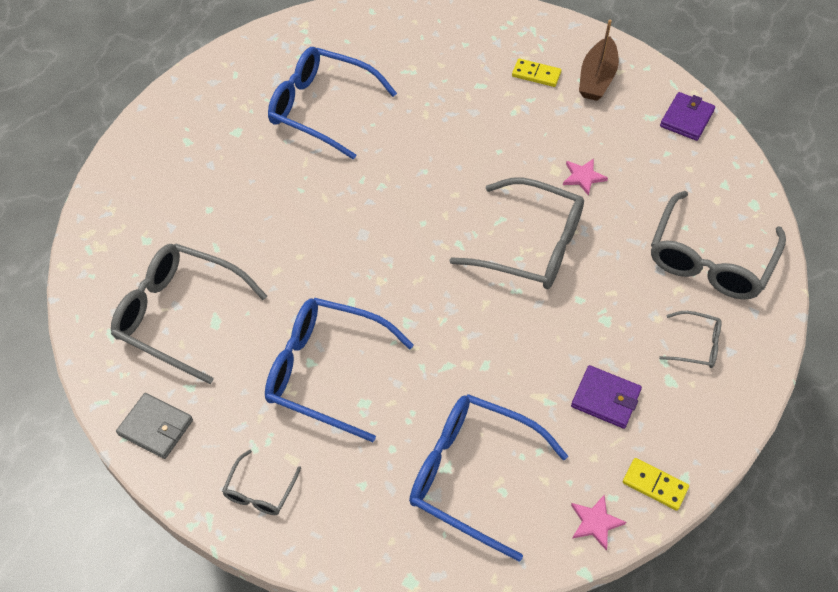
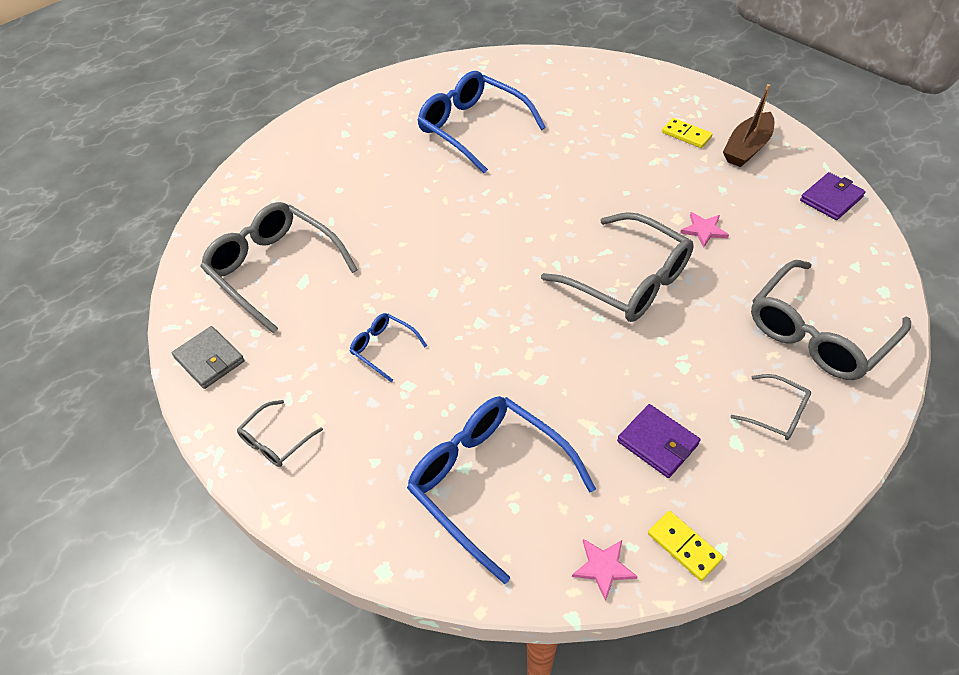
camera: 20 degrees right, 5 degrees down
(325, 371) = (383, 348): blue glasses -> blue glasses, size x0.47

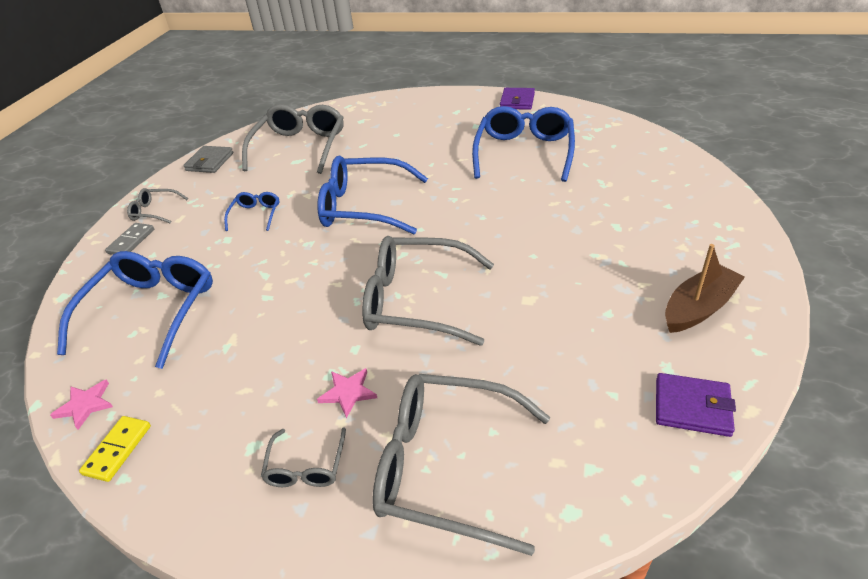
camera: 60 degrees right, 10 degrees down
(324, 478) = (131, 241): none -> grey domino
(454, 262) = (363, 207): none -> blue glasses
(629, 281) = (416, 300): grey glasses -> grey glasses turned 90 degrees clockwise
(657, 443) = (228, 390): purple wallet -> purple wallet (517, 101)
(686, 135) = (663, 260): yellow domino -> none
(704, 230) = (529, 323): pink star -> pink star (348, 393)
(747, 148) = (698, 308): brown boat -> brown boat turned 135 degrees clockwise

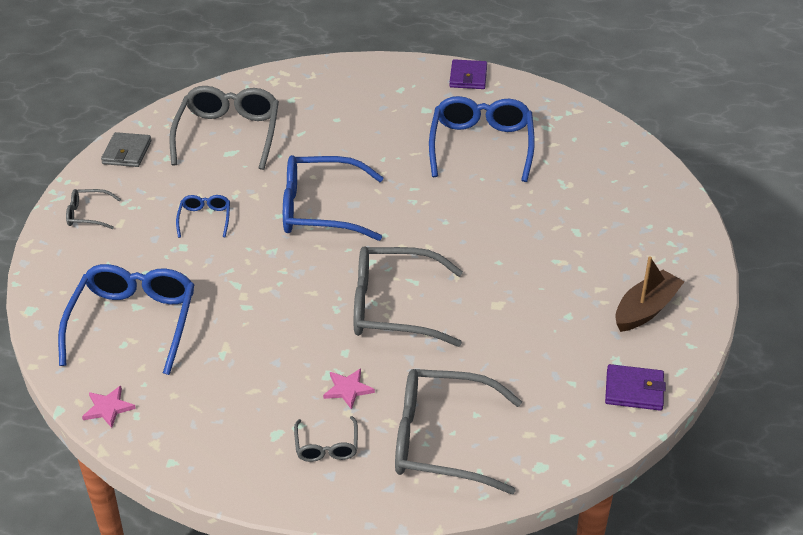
camera: 10 degrees left, 0 degrees up
(118, 450) = (157, 442): yellow domino -> none
(131, 241) = (77, 250): grey domino -> none

